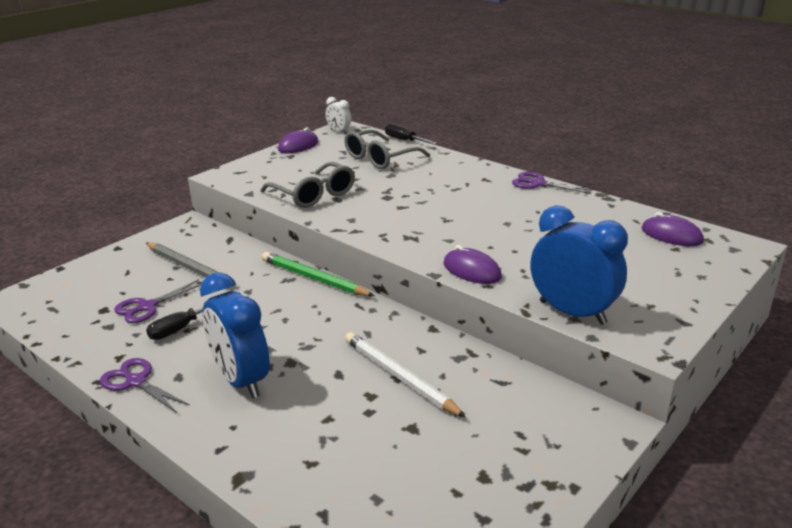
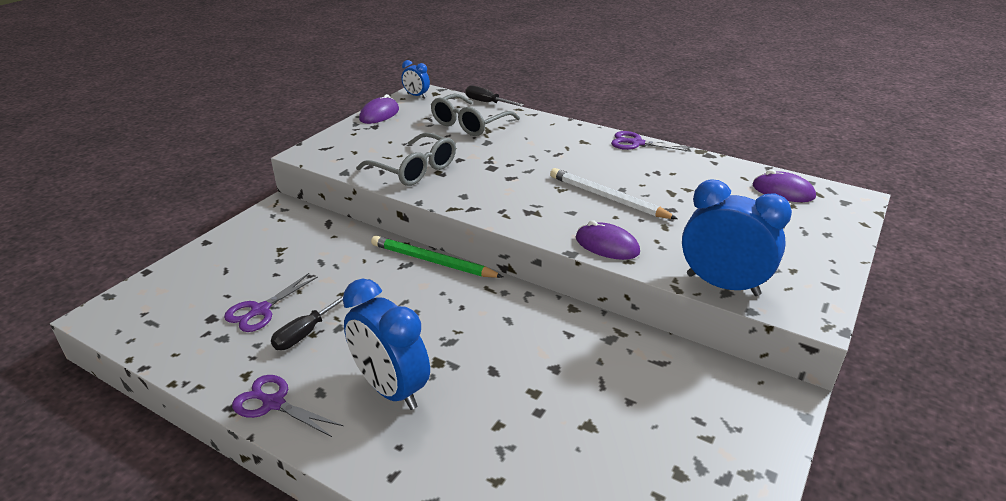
camera: 10 degrees left, 5 degrees up
(190, 268) = (294, 259): grey pencil -> none
(339, 131) = (416, 96): white clock -> blue clock
(399, 377) = (557, 367): white pencil -> white pencil (607, 197)

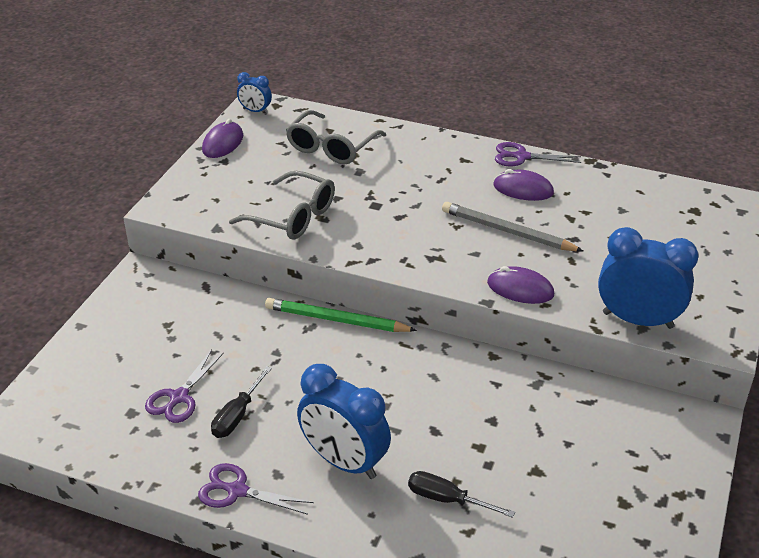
camera: 10 degrees left, 5 degrees up
(487, 103) = (341, 114): black screwdriver -> black screwdriver (447, 499)
(607, 197) = (507, 231): white pencil -> grey pencil
(783, 191) = (680, 205): purple mouse -> purple mouse (523, 189)

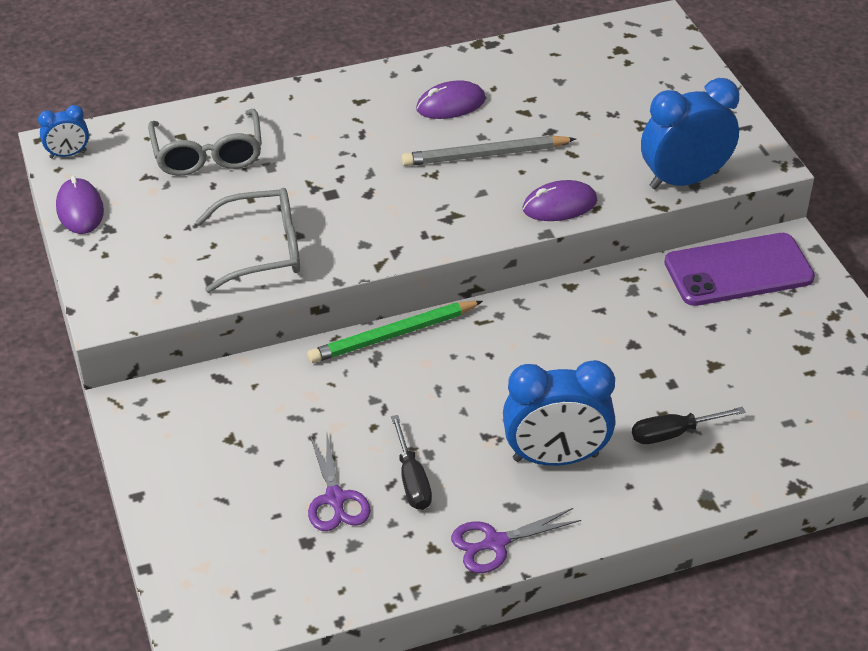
camera: 40 degrees left, 5 degrees up
(521, 156) = (410, 70): purple scissors -> none
(637, 416) = (738, 270): none -> purple phone

